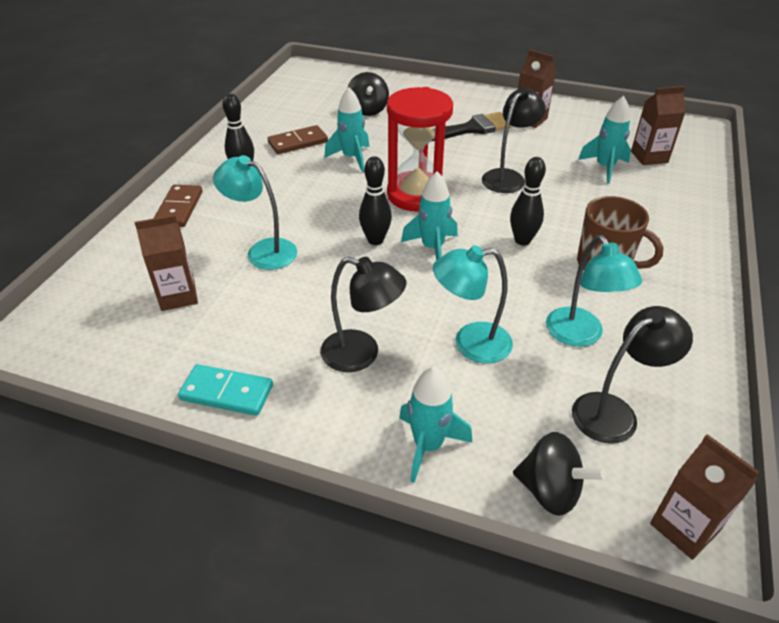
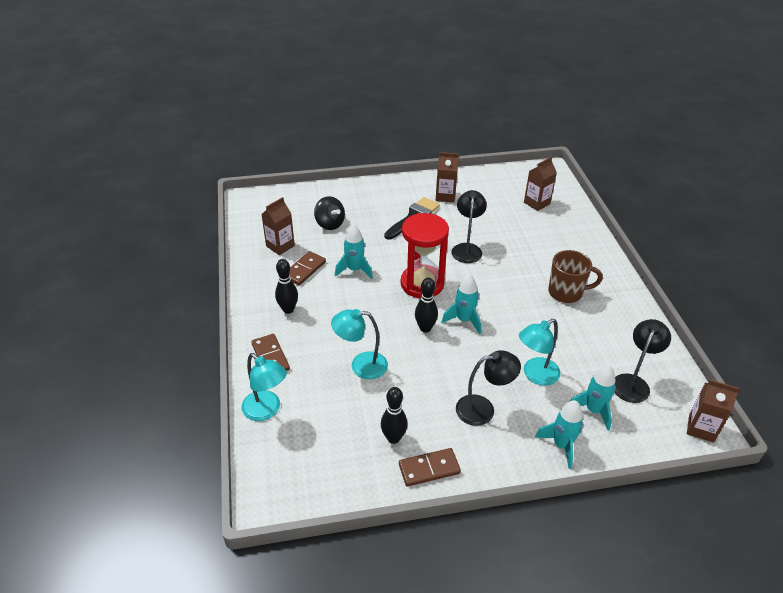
camera: 30 degrees left, 0 degrees up
(178, 296) = (336, 421): brown carton -> brown carton (280, 246)
(227, 392) = (429, 468): turquoise domino -> brown domino
(522, 240) = (510, 293): black bowling pin -> black bowling pin (393, 438)
(550, 490) = (634, 440): black spinning top -> none
(580, 336) = (586, 345): turquoise lamp -> turquoise lamp (266, 410)
(604, 168) = (517, 221): turquoise rocket -> turquoise rocket (593, 410)

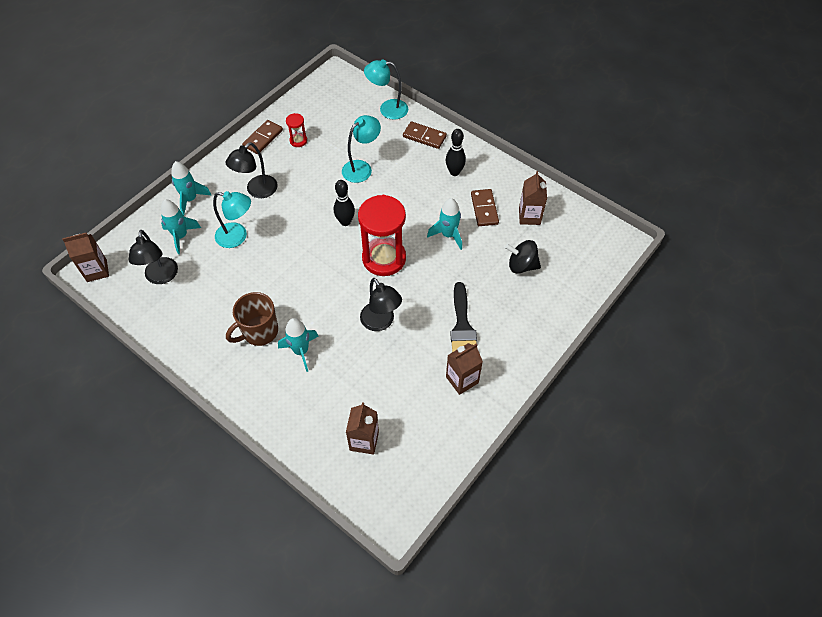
camera: 140 degrees right, 15 degrees up
(393, 438) = (298, 141): black bowling pin -> red hourglass
(464, 320) = (323, 247): turquoise rocket -> turquoise rocket (301, 351)
(535, 375) = (237, 237): turquoise lamp -> turquoise lamp turned 90 degrees clockwise

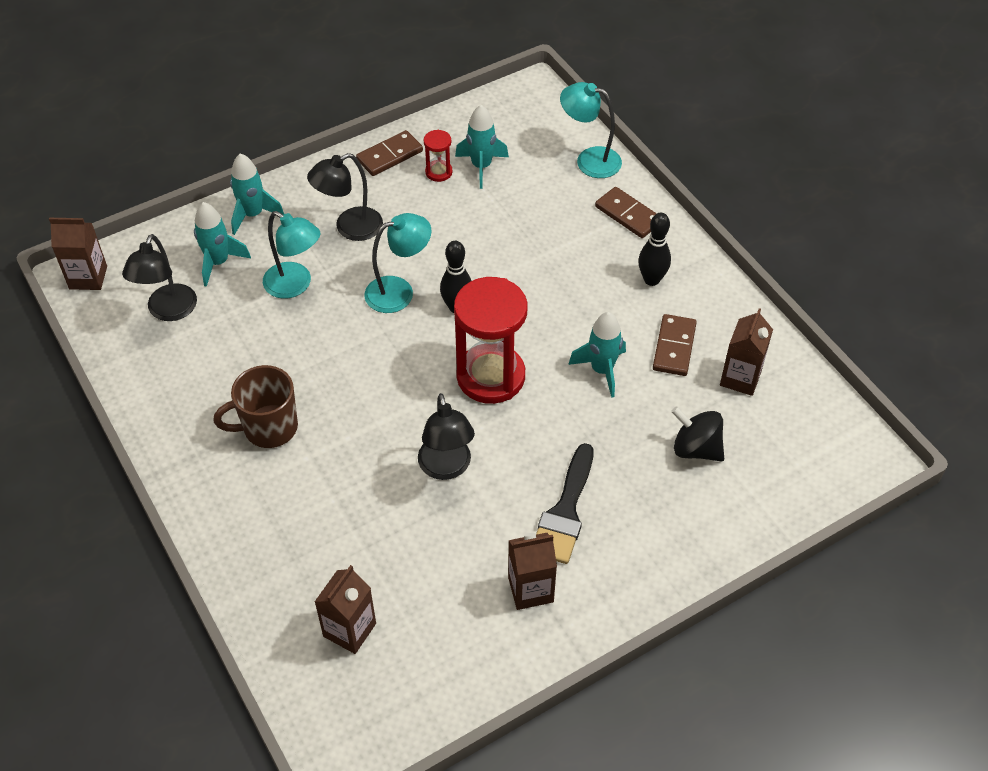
camera: 20 degrees right, 5 degrees down
(301, 351) = (315, 473): turquoise rocket -> turquoise rocket (481, 167)
(362, 168) = (514, 236): turquoise lamp -> turquoise lamp (399, 291)

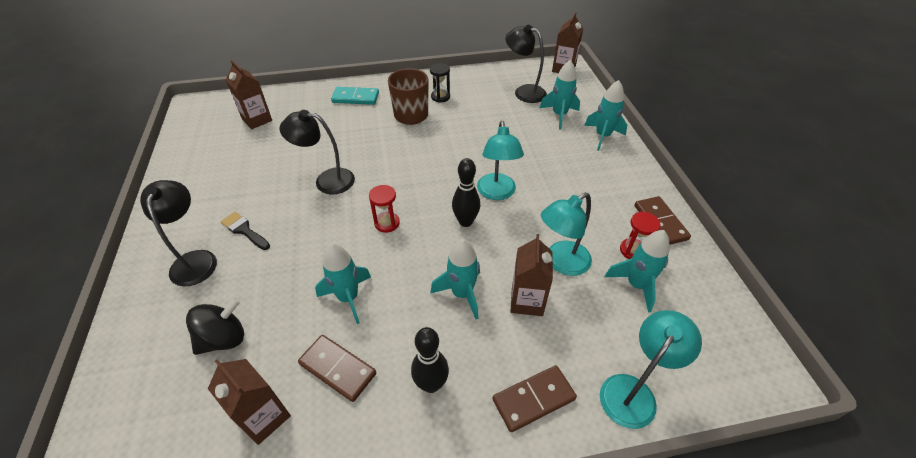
camera: 110 degrees right, 5 degrees down
(211, 407) = (440, 97): none -> black hourglass
(246, 518) = (355, 98): none -> turquoise domino
(295, 285) = (525, 144): turquoise lamp -> turquoise lamp (561, 263)
(350, 228) = (575, 181): black lamp -> black lamp (195, 260)
(490, 376) = (387, 223): red hourglass -> red hourglass, size x0.45
(530, 589) = (208, 196): brown carton -> brown carton (527, 301)
(552, 285) = (462, 294): none -> turquoise rocket
(565, 512) = (244, 230): black brush -> black brush, size x0.60

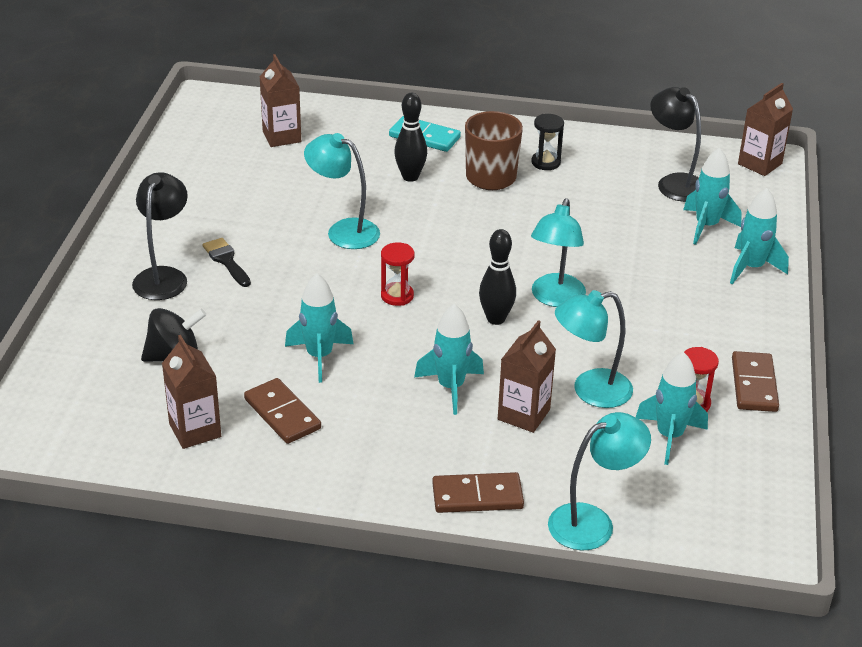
camera: 20 degrees right, 10 degrees down
(327, 180) = (343, 231): black lamp -> turquoise lamp
(431, 384) = (374, 454): black bowling pin -> black bowling pin (410, 177)

